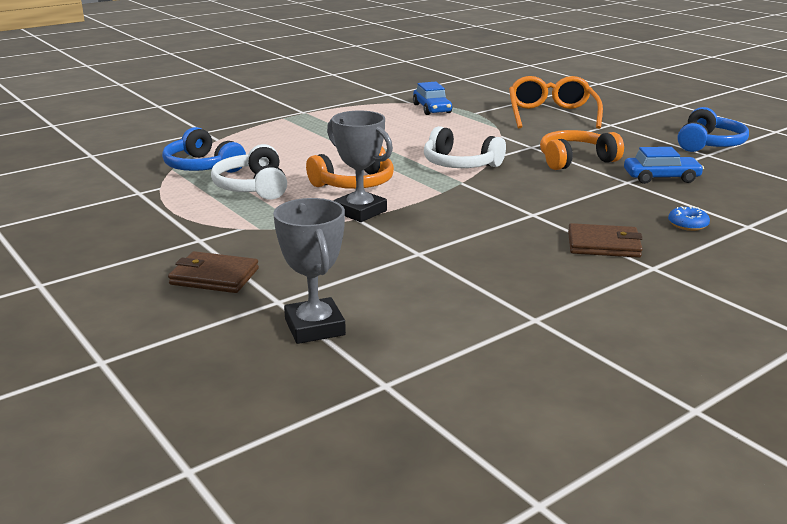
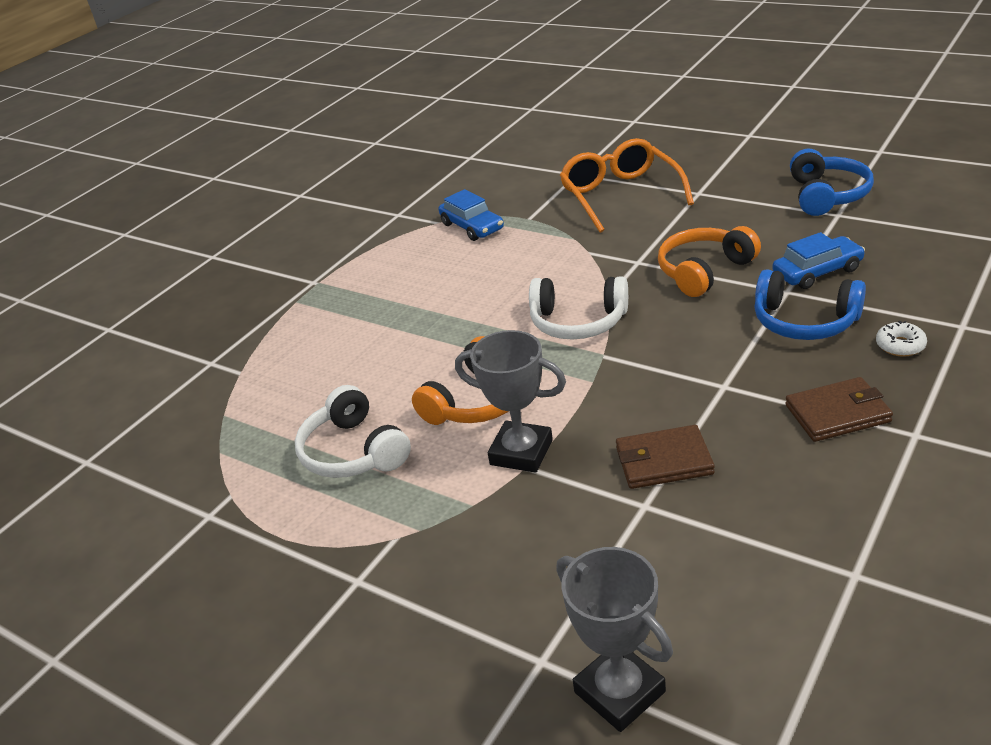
camera: 15 degrees left, 10 degrees up
(202, 167) = (258, 434): blue headphones -> blue headphones (804, 322)
(214, 276) = (428, 645): brown wallet -> brown wallet (663, 461)
(687, 224) = (900, 345): blue donut -> white donut

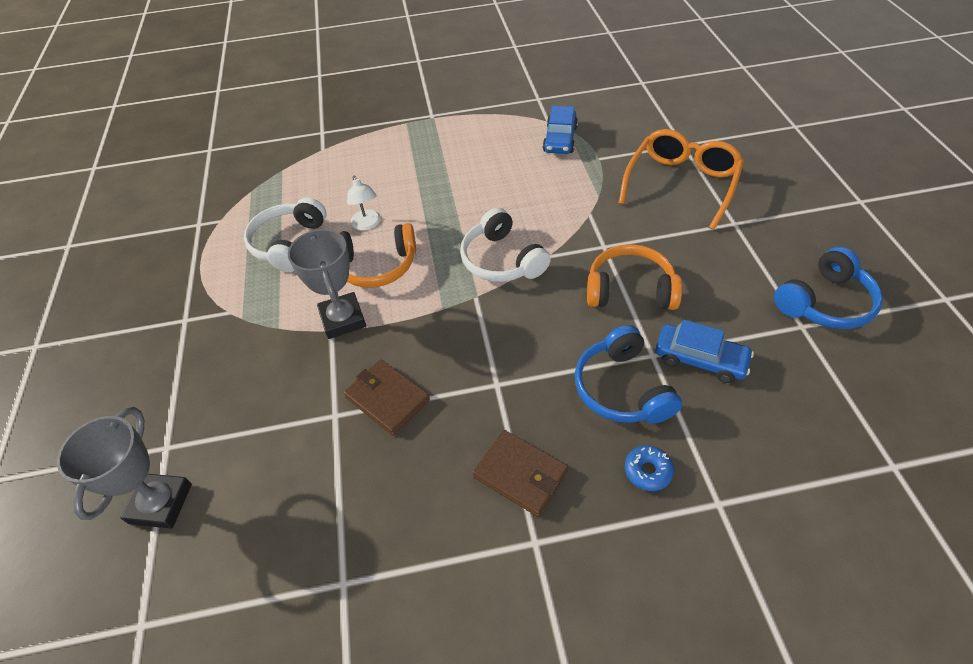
camera: 45 degrees right, 15 degrees up
(408, 385) = (367, 224): none -> white lamp
(900, 345) = (647, 471): white donut -> blue donut

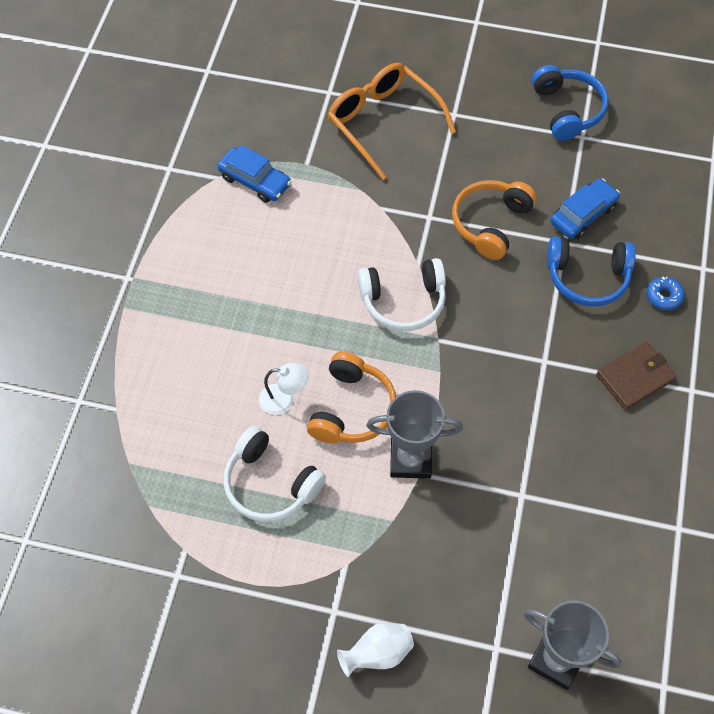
camera: 70 degrees left, 10 degrees up
(150, 360) = (377, 653): none -> white vase
(387, 399) = (523, 448): brown wallet -> none

